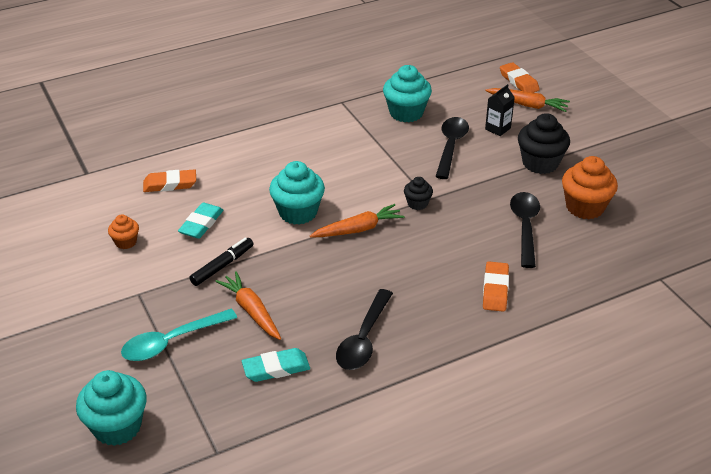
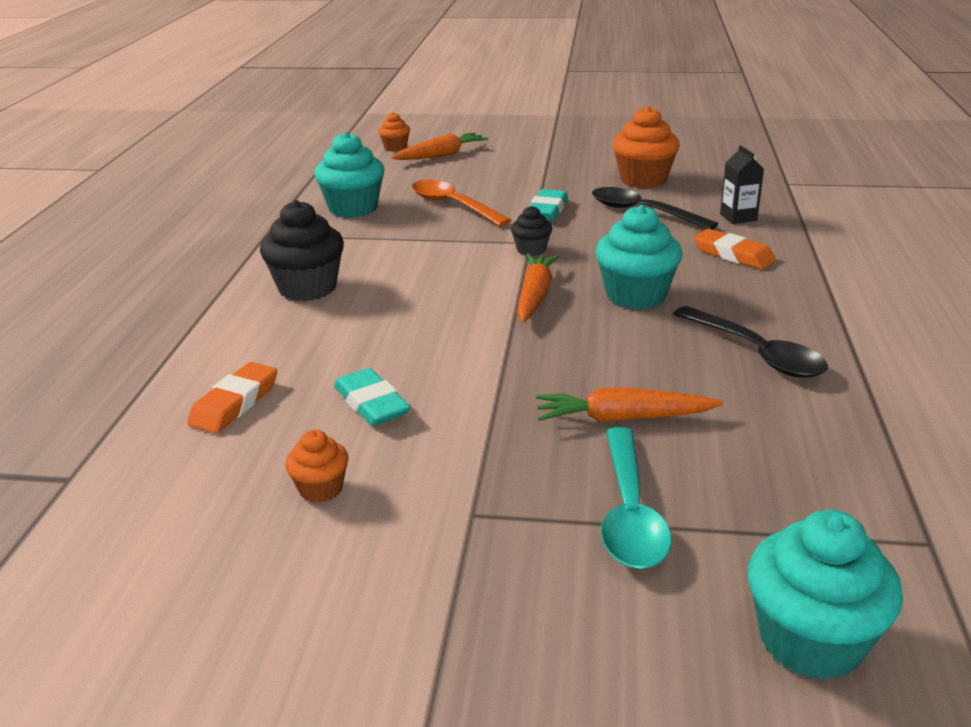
camera: 55 degrees left, 10 degrees down
(222, 266) = (493, 413): black marker -> none
(276, 368) = (768, 434): turquoise eraser -> turquoise eraser (547, 210)
(298, 212) = (448, 323): turquoise cupcake -> turquoise cupcake (635, 296)
(451, 147) = (453, 205): black spoon -> orange spoon
(497, 129) = (458, 177): black carton -> black carton (738, 217)
(518, 81) = (395, 148): orange eraser -> orange cupcake
(540, 163) = (546, 177): black cupcake -> black cupcake (307, 288)

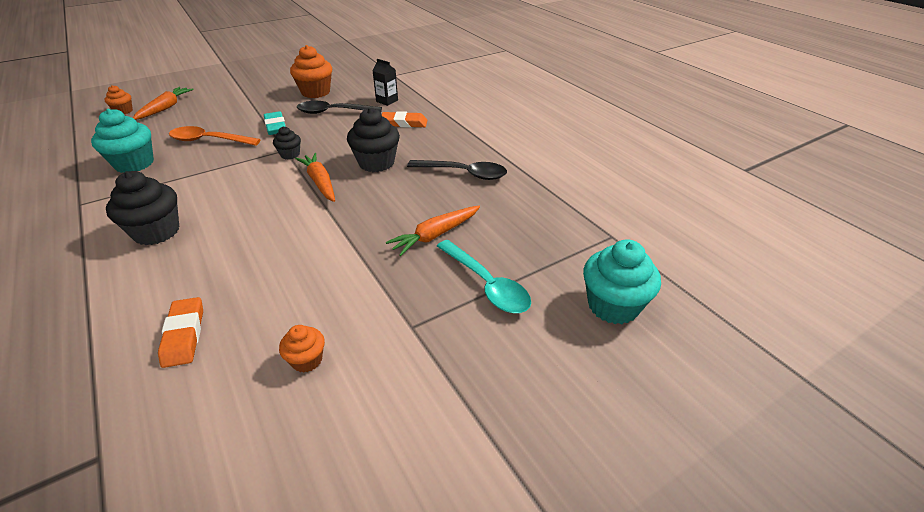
camera: 40 degrees left, 10 degrees up
(371, 403) = (284, 290): turquoise eraser -> none
(635, 296) = (376, 163): turquoise cupcake -> black cupcake

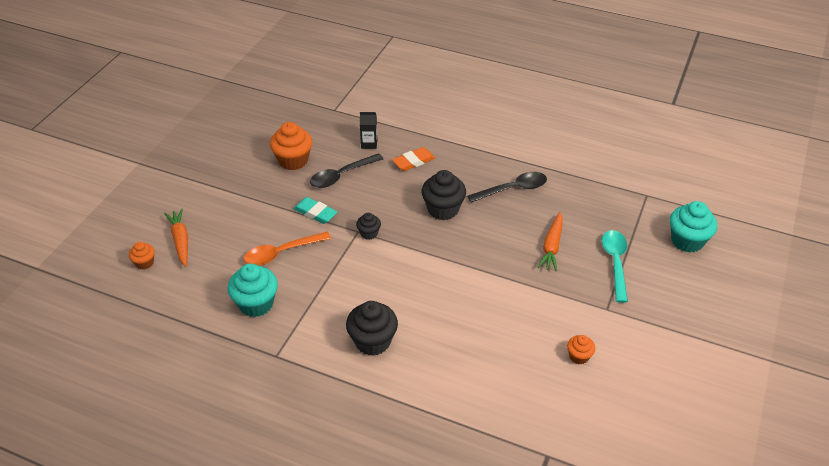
camera: 35 degrees left, 5 degrees up
(184, 335) = (496, 384): orange eraser -> none
(320, 182) = (426, 246): orange carrot -> none
(486, 284) = (615, 263): turquoise spoon -> turquoise spoon turned 105 degrees counterclockwise

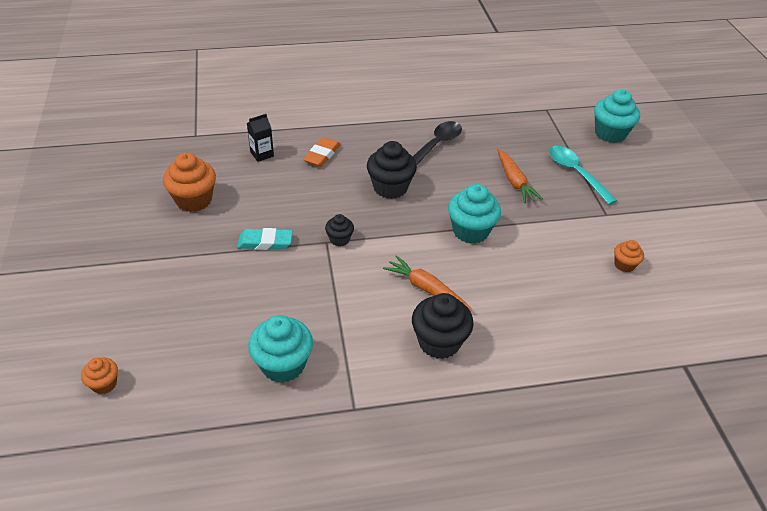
camera: 35 degrees left, 0 degrees up
(180, 241) = (131, 338): orange carrot -> orange carrot (426, 289)
(282, 253) = (264, 298): orange spoon -> none
(342, 175) = (261, 195): black spoon -> none
(475, 271) = (470, 231): none -> turquoise cupcake

